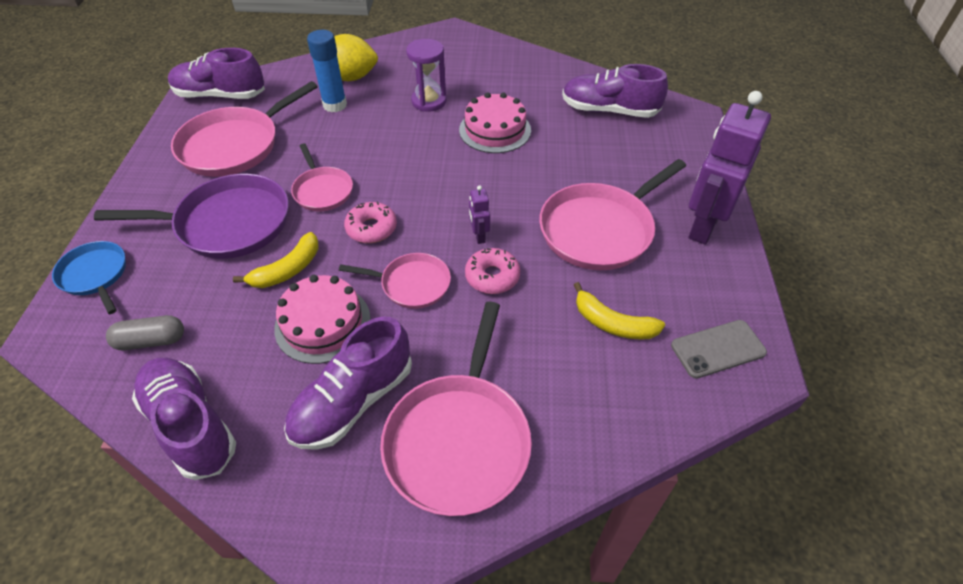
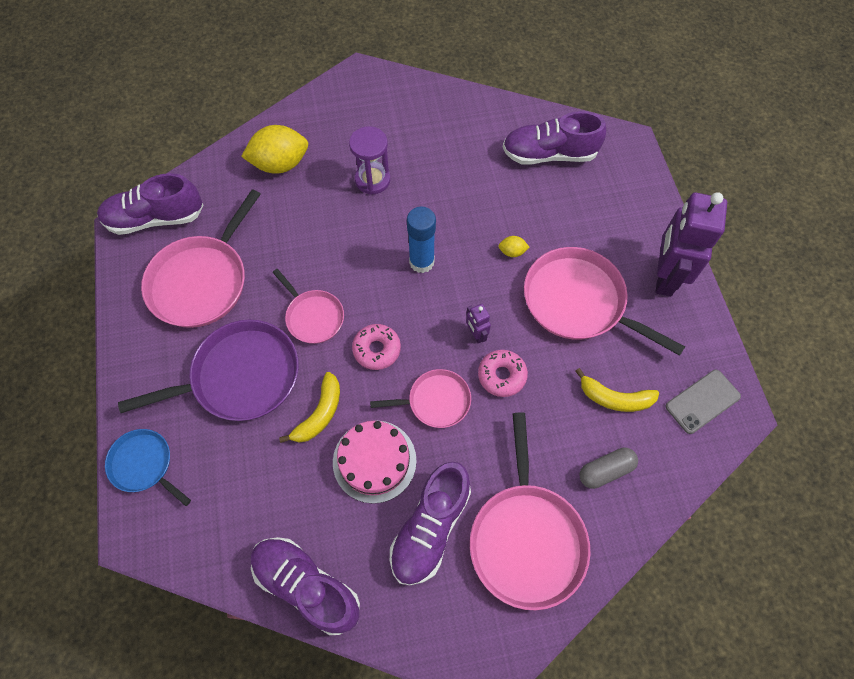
camera: 15 degrees left, 15 degrees up
(151, 341) = (232, 517): grey capsule -> grey capsule (605, 470)
(335, 105) = (280, 205): blue glue stick -> blue glue stick (421, 262)
(495, 130) = (449, 203): pink cake -> none
(543, 177) = (512, 252): none -> yellow lemon
(599, 230) = (578, 302): pink pan -> pink pan turned 90 degrees clockwise

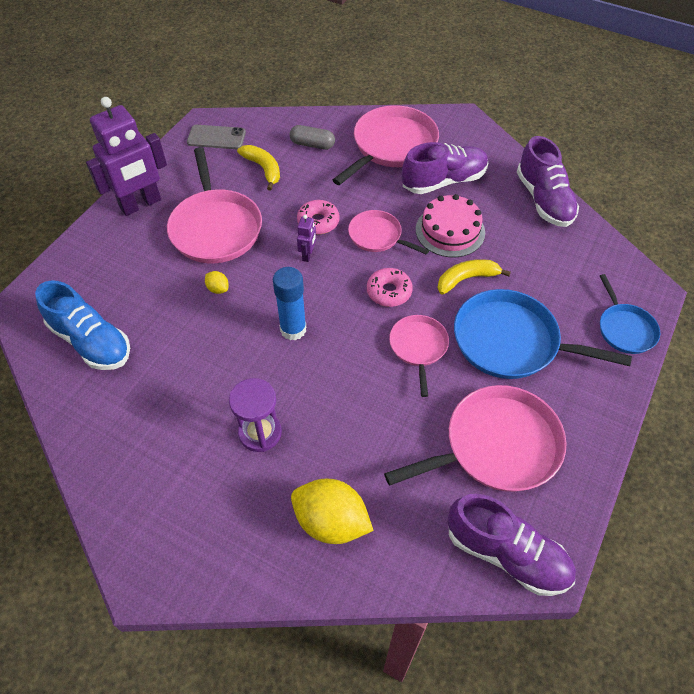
camera: 140 degrees left, 10 degrees down
(240, 376) = (511, 341): purple pan -> blue pan
(549, 154) = (91, 341): purple shoe -> blue shoe

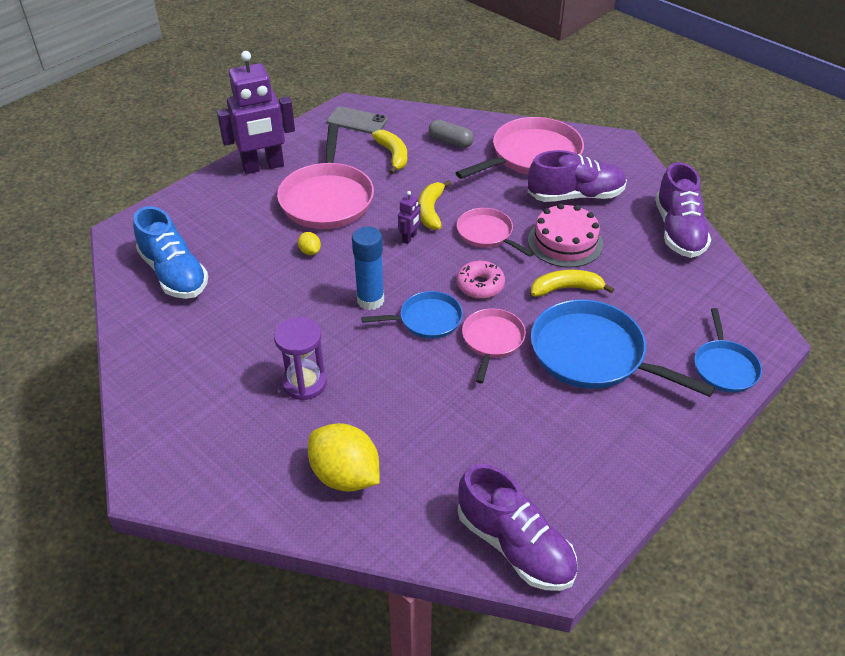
camera: 15 degrees right, 10 degrees down
(318, 222) = (431, 211): pink donut -> yellow banana
(352, 338) = (427, 319): none -> blue pan
(496, 446) = (541, 446): pink pan -> none

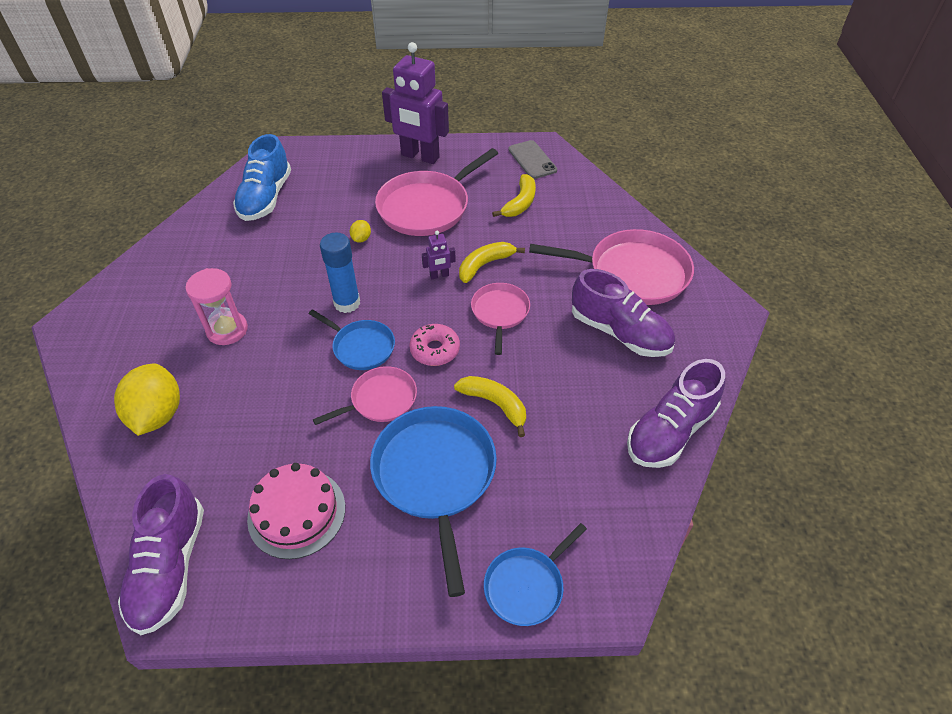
camera: 45 degrees right, 5 degrees up
(304, 383) = (227, 330): purple hourglass -> pink hourglass
(450, 142) = (580, 219): grey capsule -> none
(565, 242) = (552, 365): pink cake -> pink cake (296, 512)

